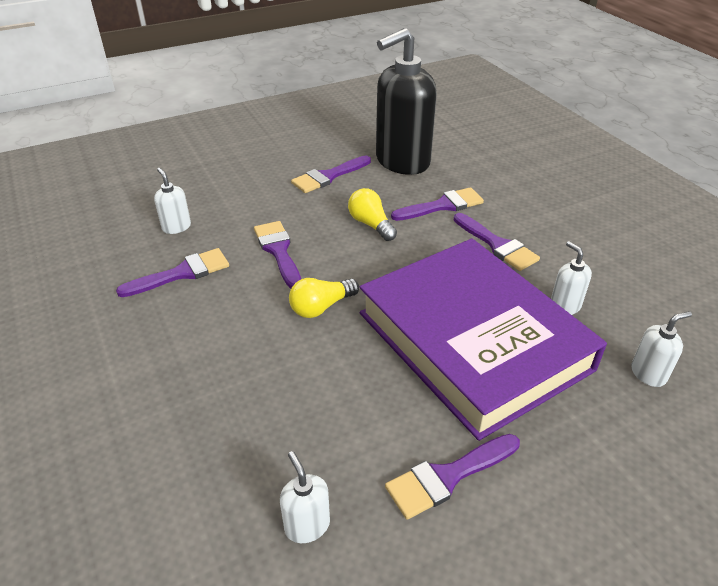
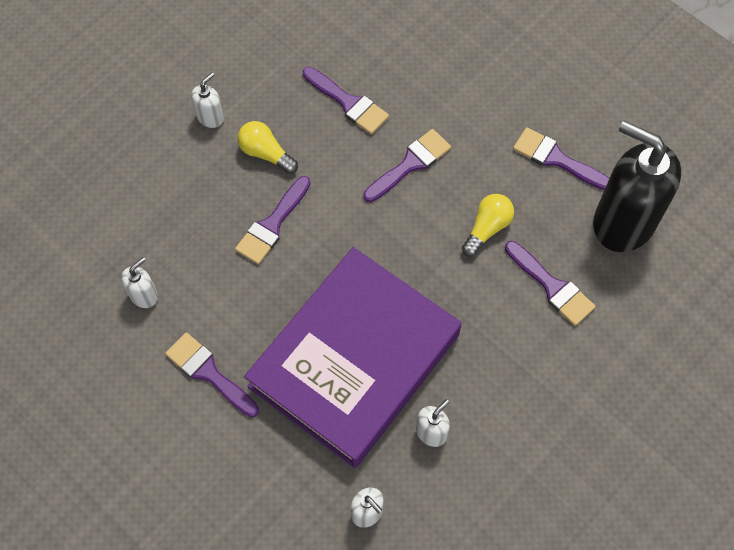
camera: 70 degrees right, 25 degrees up
(176, 227) = (409, 65): white soap dispenser -> white soap dispenser (210, 117)
(321, 307) = (349, 228): yellow light bulb -> yellow light bulb (266, 153)
(497, 245) = (504, 355): purple brush -> purple brush (272, 225)

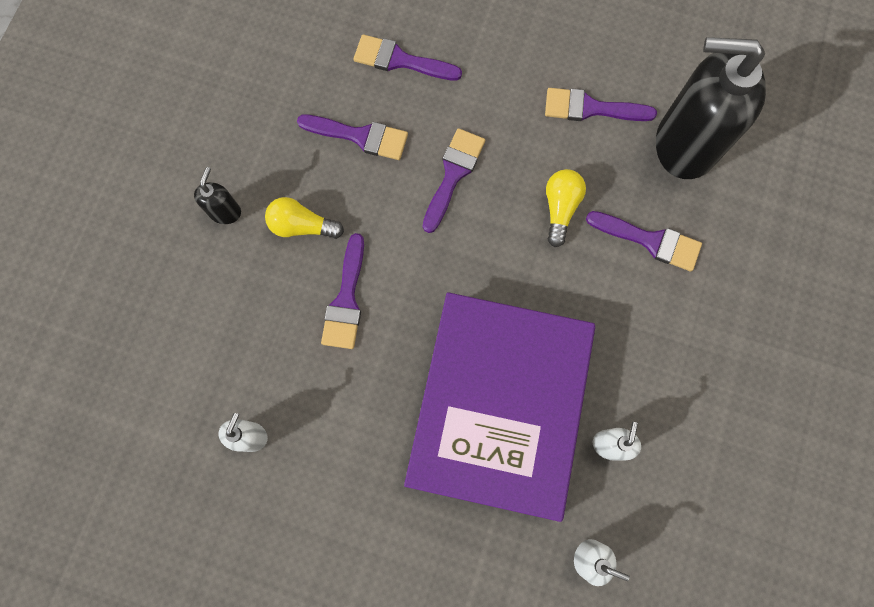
camera: 25 degrees left, 10 degrees up
(209, 372) = (359, 488): purple brush -> purple brush (400, 60)
(210, 117) = (225, 212): white soap dispenser -> black soap dispenser

